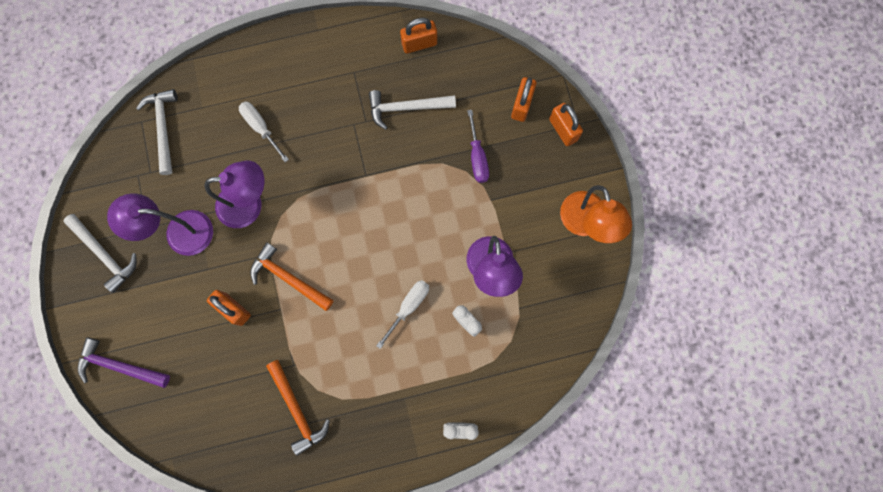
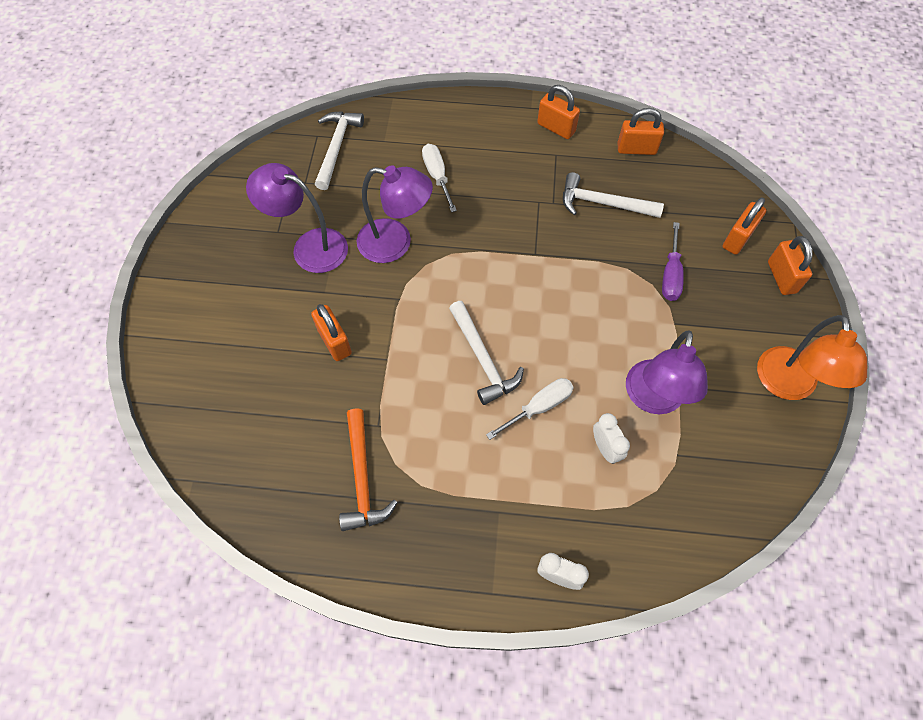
camera: 20 degrees right, 15 degrees down
(105, 254) = (222, 243): white hammer -> white hammer (483, 359)
(119, 366) = (183, 358): purple hammer -> none
(288, 278) = (409, 330): orange hammer -> none
(345, 44) = (556, 128): none -> orange padlock

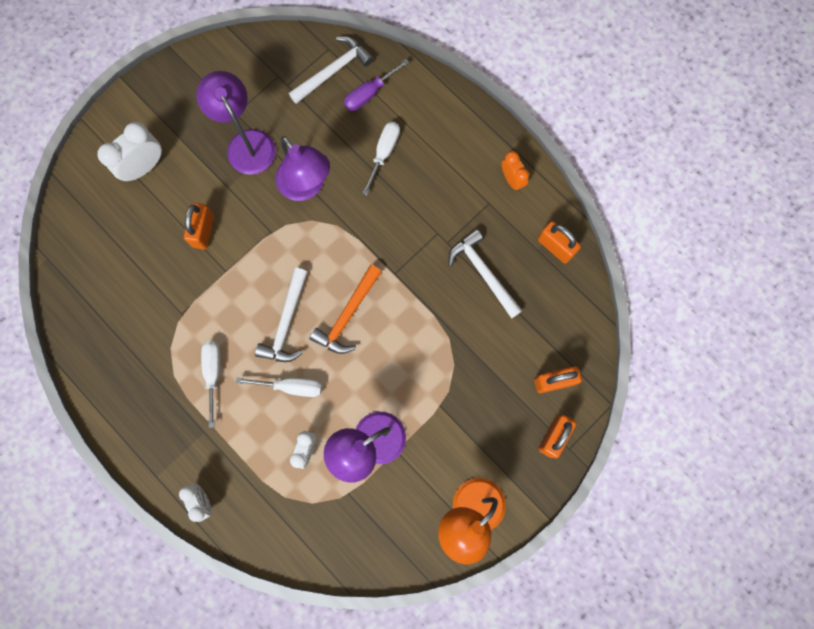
camera: 40 degrees right, 15 degrees up
(227, 330) = (144, 167): none -> white clock
(362, 478) = (143, 340): orange hammer -> orange hammer (347, 315)
(458, 453) = (213, 374): none -> white screwdriver
(556, 128) = (511, 179): orange padlock -> orange clock
(670, 274) = (474, 368): purple screwdriver -> purple screwdriver (369, 93)

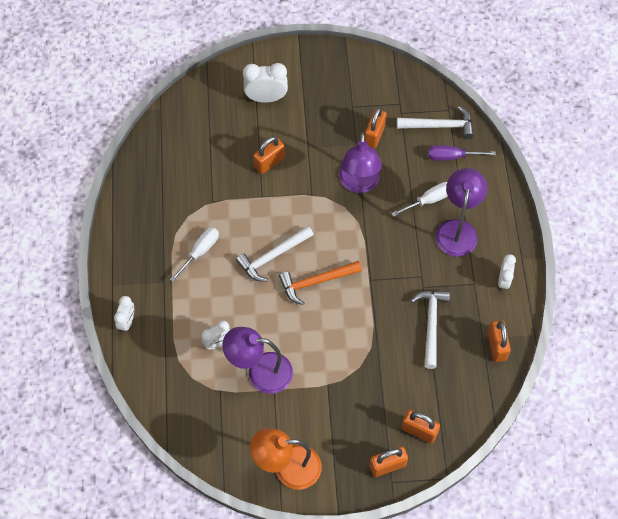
camera: 40 degrees right, 15 degrees down
(246, 143) = (343, 129): purple lamp -> purple lamp (457, 229)
(281, 127) = (374, 135): none -> orange padlock
(291, 386) = (241, 297): white screwdriver -> none
(511, 179) = (503, 280): orange clock -> white clock

